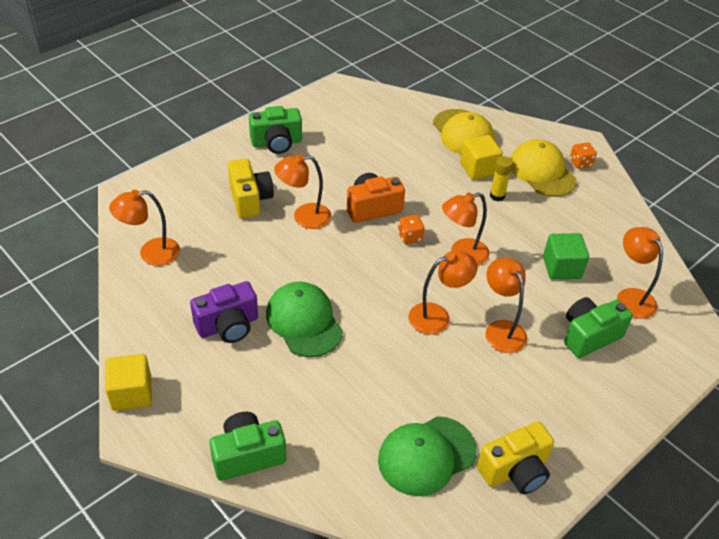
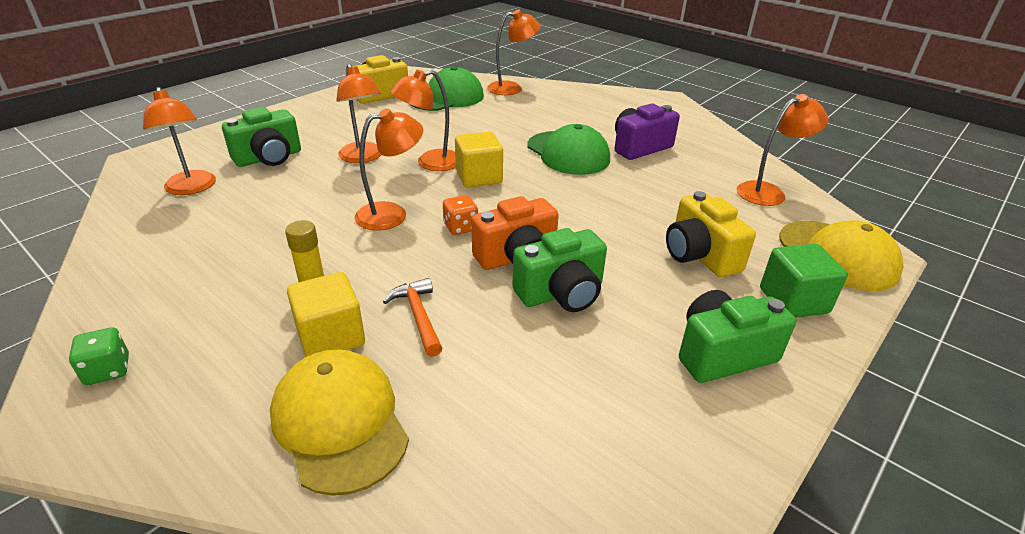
camera: 175 degrees right, 10 degrees down
(132, 393) = (688, 112): yellow cube -> yellow cube (479, 177)
(248, 455) = (579, 94): green camera -> green camera (561, 293)
(304, 217) = (612, 239): orange lamp -> orange lamp (512, 88)
(434, 175) = (418, 316): none -> orange hammer
(542, 172) = (206, 343): yellow cap -> yellow cap (838, 255)
(561, 268) = (262, 209): green cube -> green cube (793, 301)
(580, 163) = (108, 370): orange dice -> green dice

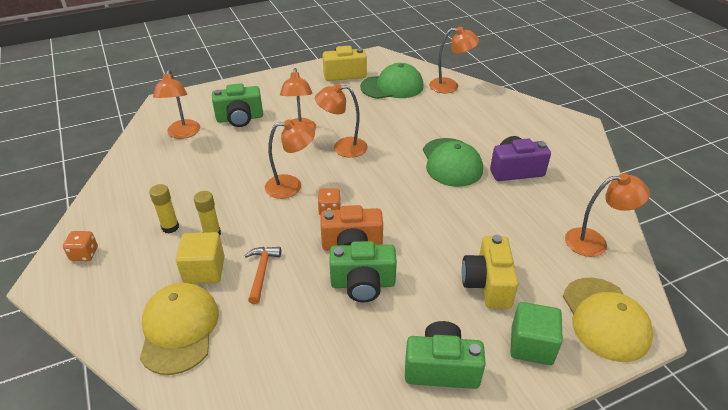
camera: 25 degrees right, 5 degrees up
(108, 370) = (84, 254): green dice -> orange dice
(241, 299) = (170, 227): none -> yellow glue stick
(479, 177) = (369, 169): yellow cube -> none

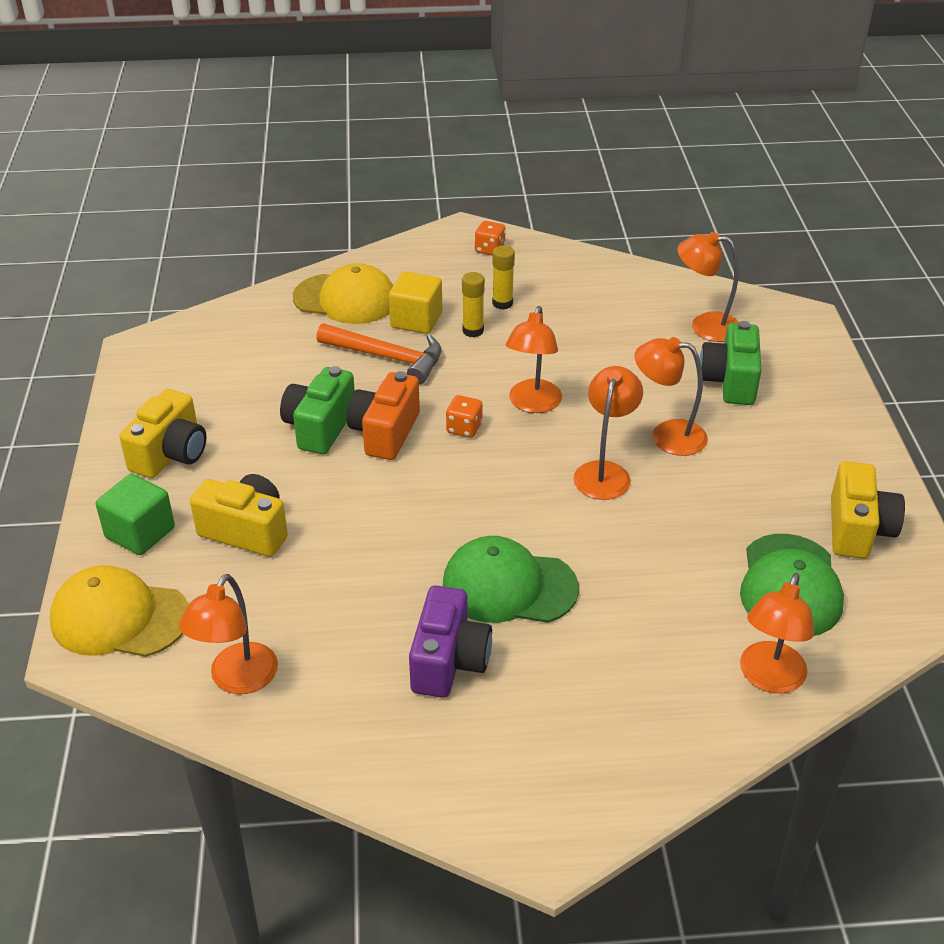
camera: 110 degrees right, 0 degrees up
(261, 272) = (388, 358): orange hammer -> orange hammer, size x1.56
(441, 368) = (170, 454): green camera -> yellow camera

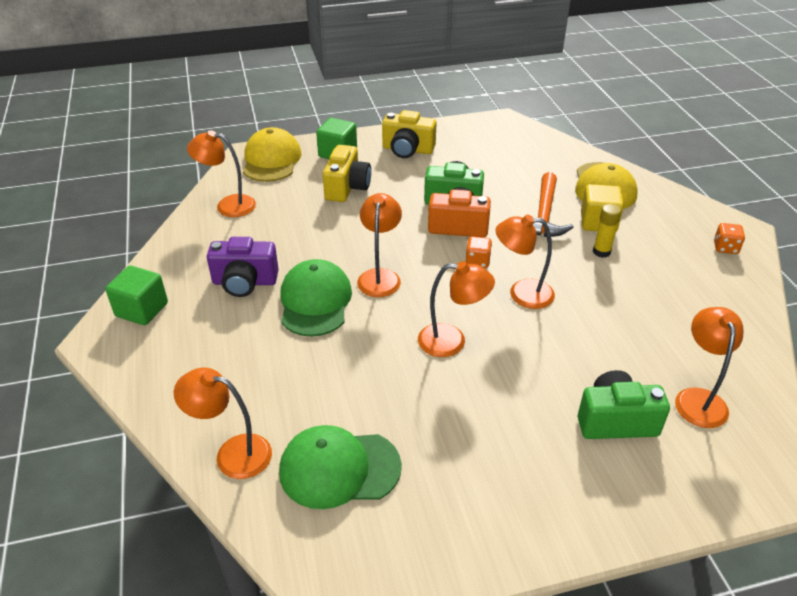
camera: 80 degrees right, 0 degrees up
(486, 789) = (142, 310): none -> green cube
(502, 303) = (650, 263): yellow glue stick -> none
(667, 436) = (513, 378): orange lamp -> orange lamp (380, 276)
(857, 529) = (424, 525): yellow camera -> none

